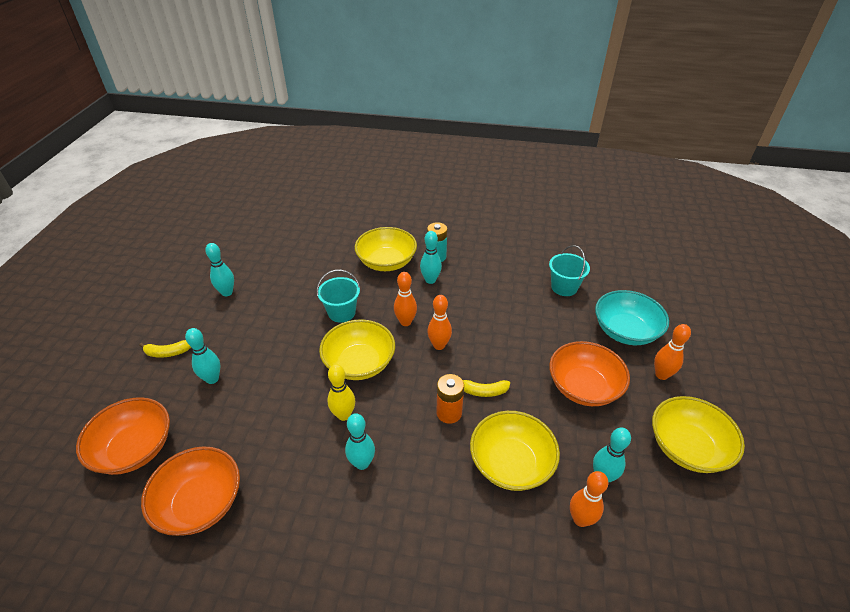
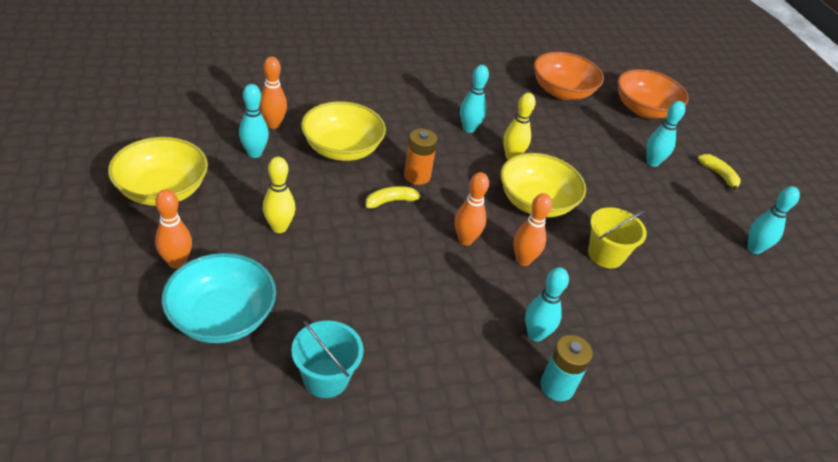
camera: 150 degrees right, 0 degrees up
(167, 352) = (719, 175): yellow banana -> yellow banana turned 90 degrees clockwise
(341, 312) = (605, 254): turquoise bucket -> yellow bucket
(386, 262) = (620, 352): yellow bowl -> none
(583, 387) = (279, 227): orange bowl -> yellow bowling pin

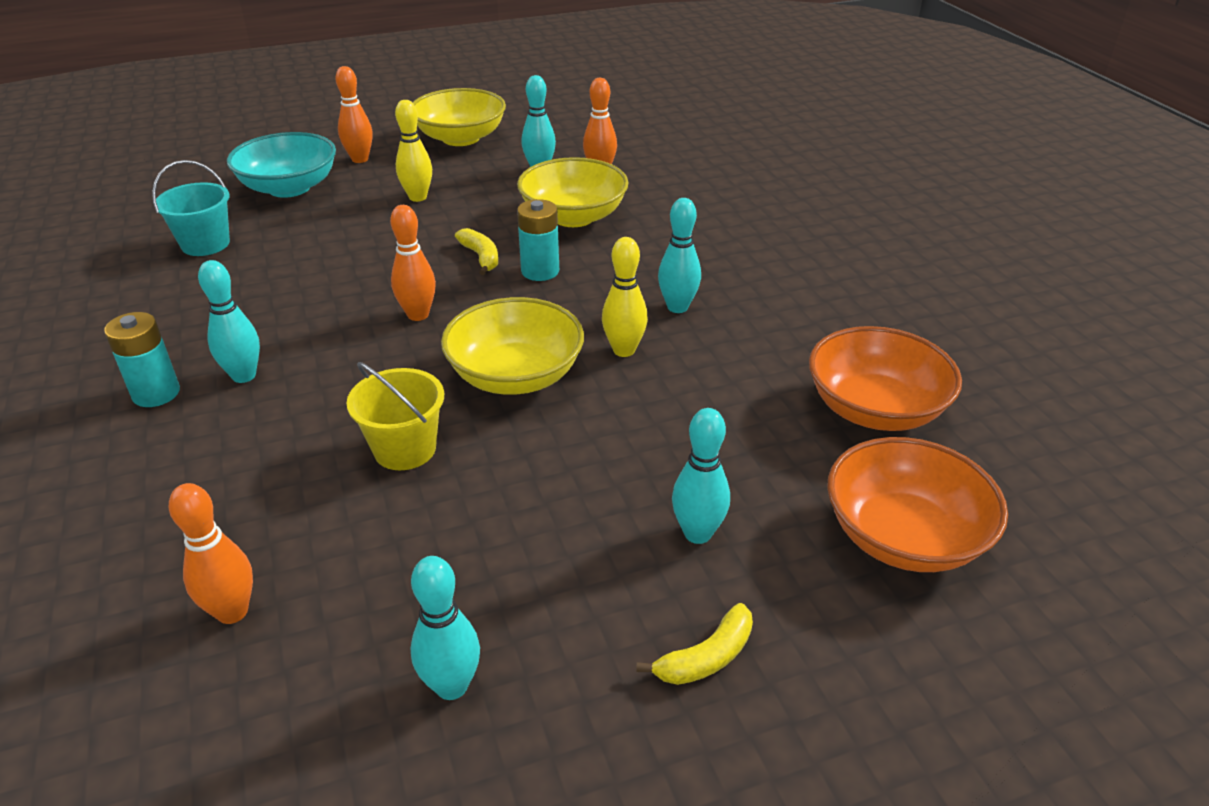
camera: 90 degrees right, 5 degrees down
(417, 176) = (540, 271): orange battery -> turquoise battery
(523, 260) = (383, 364): orange bowling pin -> orange bowling pin (232, 612)

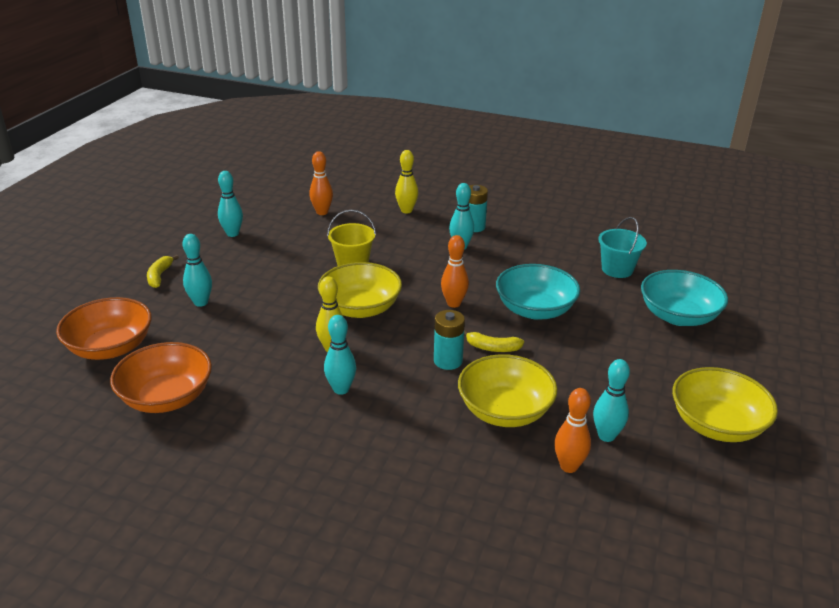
camera: 130 degrees right, 5 degrees down
(360, 159) = (709, 359): orange bowling pin -> none
(368, 261) = (535, 310): none -> turquoise bowl
(418, 197) = (610, 358): yellow bowling pin -> yellow bowling pin (406, 210)

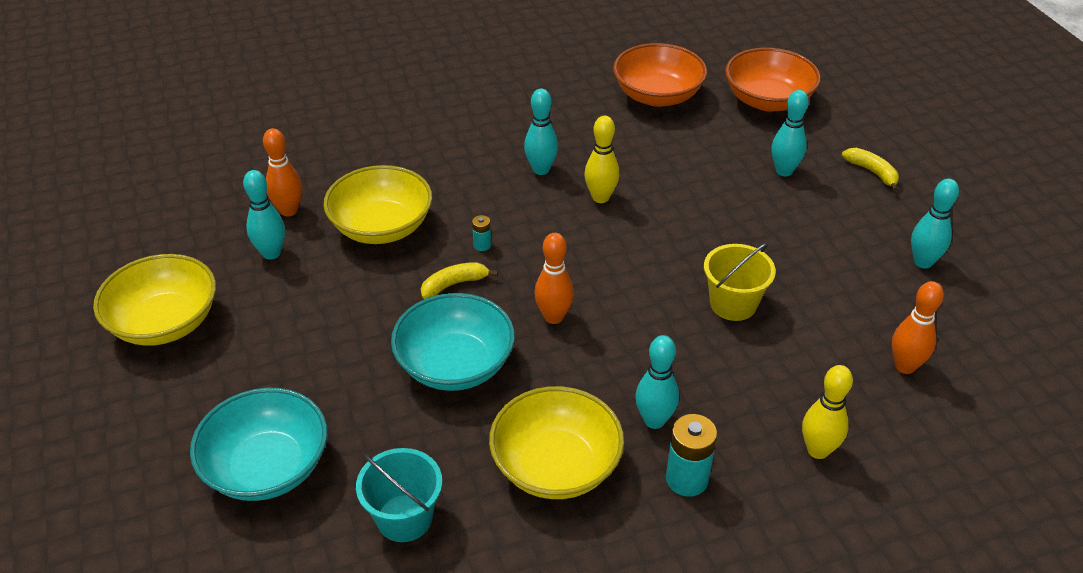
camera: 140 degrees right, 10 degrees up
(360, 308) = (638, 252): yellow bowl -> yellow bowl (556, 466)
(448, 361) = (482, 245): turquoise battery -> turquoise battery, size x0.51

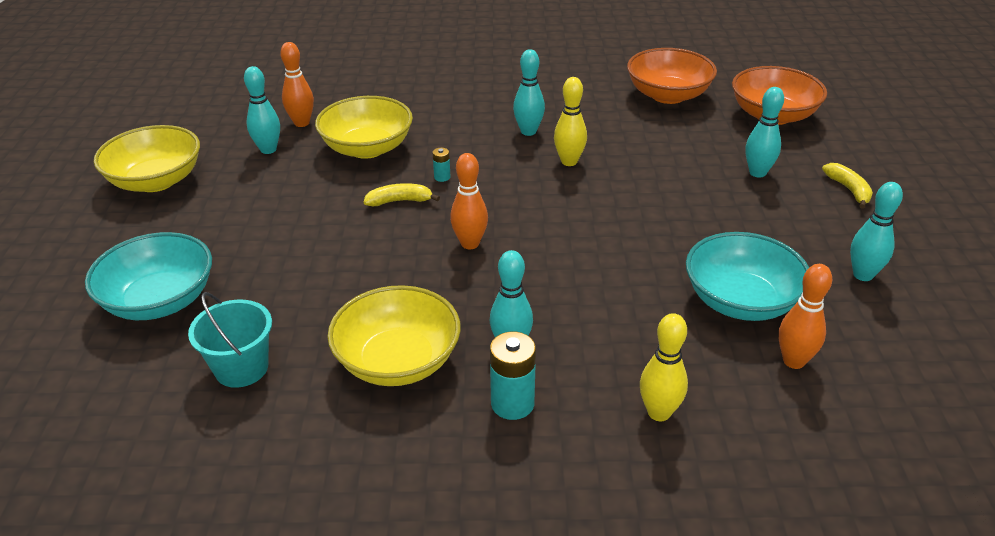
camera: 20 degrees right, 5 degrees down
(455, 365) = (361, 261): turquoise bowl -> turquoise bowl (741, 301)
(733, 304) = (644, 269): yellow bucket -> none

